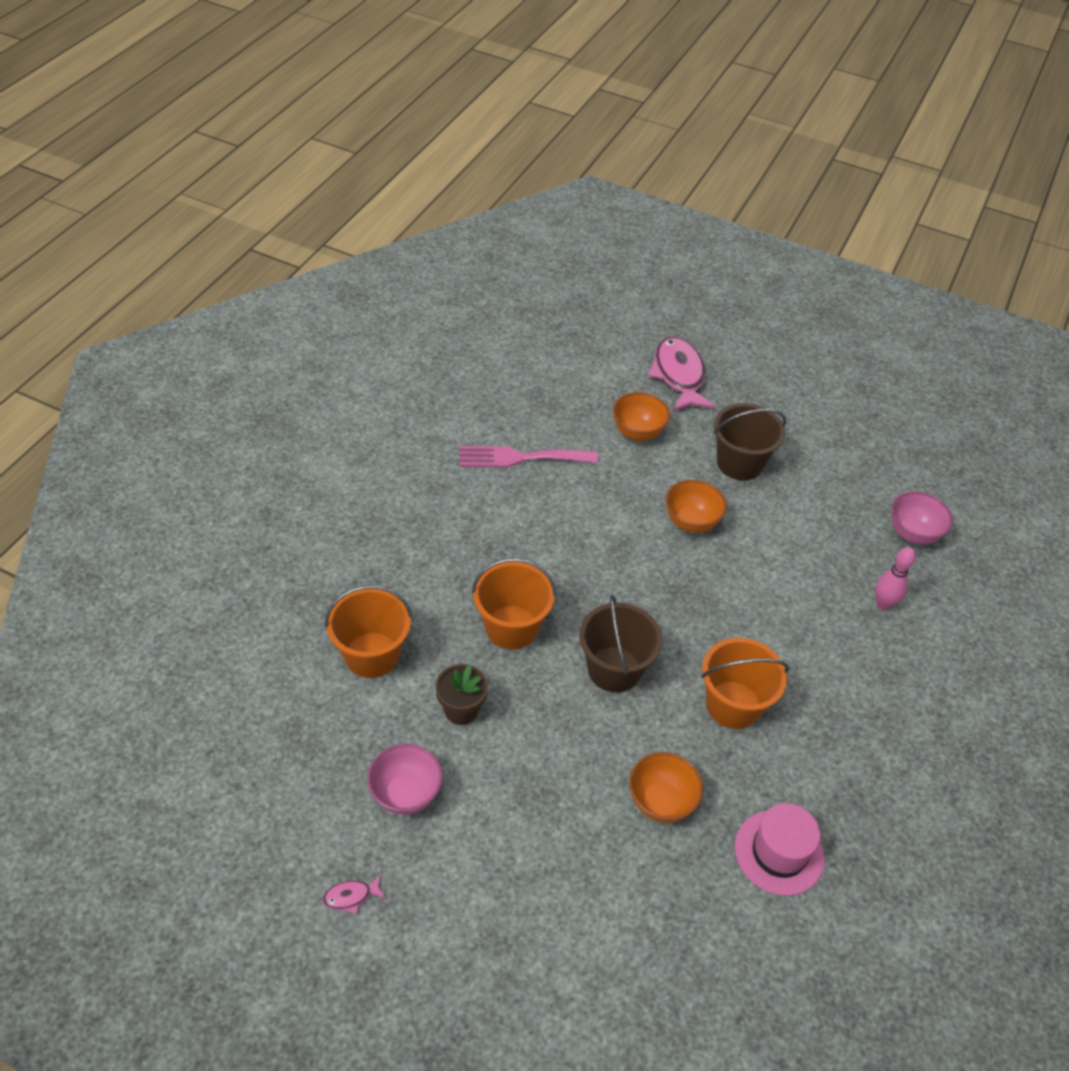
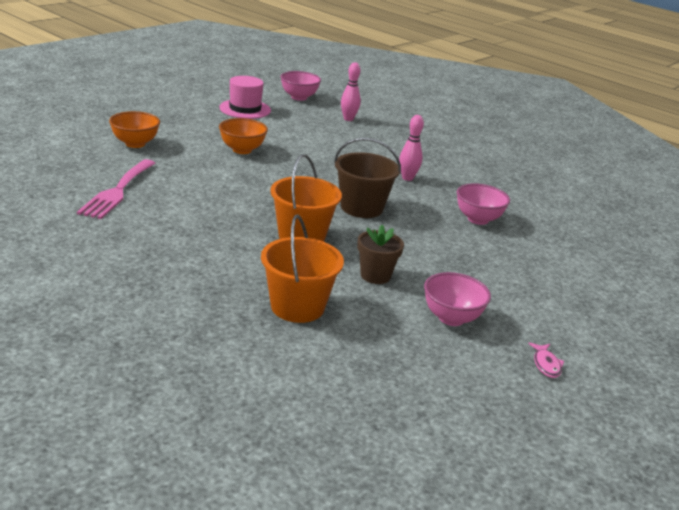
camera: 75 degrees left, 20 degrees down
(661, 802) = (478, 219): orange bowl -> pink bowl
(679, 375) = (89, 116): pink fish -> none
(733, 705) = (407, 178): orange bucket -> pink bowling pin
(739, 463) = (199, 122): brown bucket -> none
(779, 852) = (519, 194): pink hat -> pink hat (245, 109)

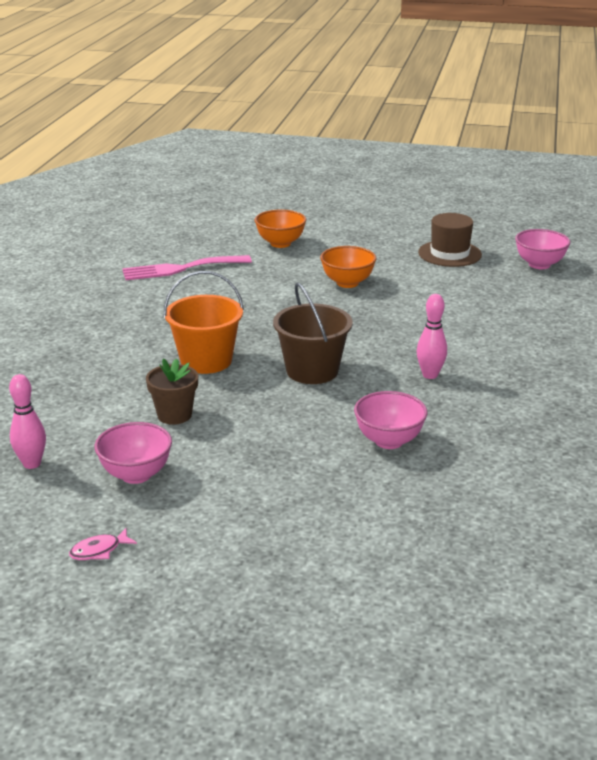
camera: 65 degrees right, 0 degrees up
(245, 109) = (449, 254): pink hat -> brown hat
(297, 307) = (75, 395): orange bucket -> none
(348, 119) = (534, 303): pink bowling pin -> pink bowling pin (32, 464)

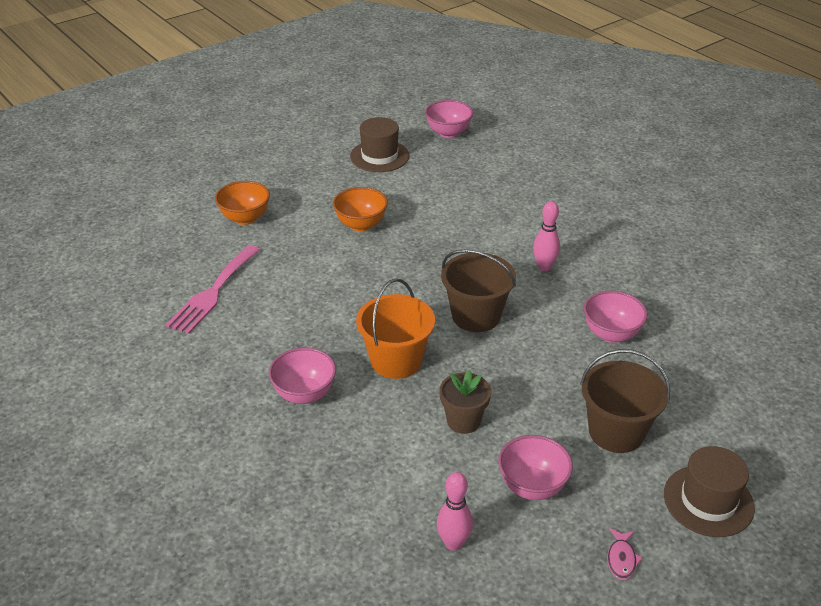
camera: 50 degrees left, 10 degrees up
(119, 343) = (304, 394): none -> pink bowl
(229, 574) = (708, 501): none -> brown hat
(258, 491) = (616, 432): none -> brown bucket

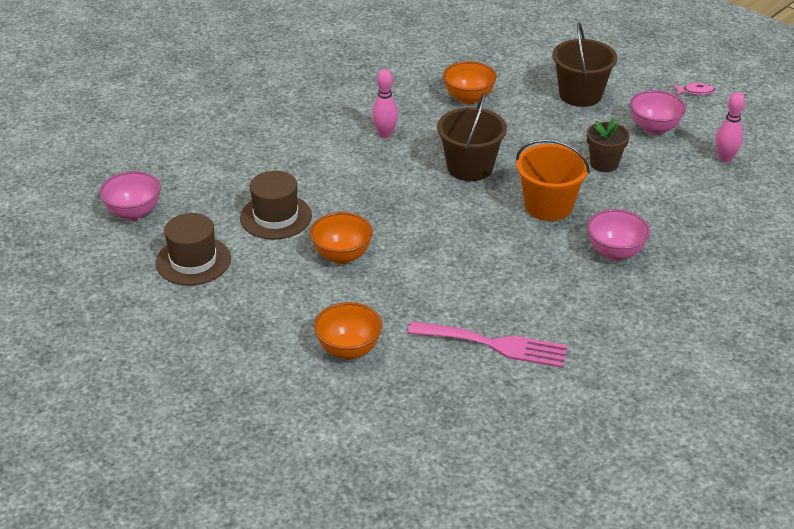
camera: 100 degrees left, 0 degrees up
(611, 334) = (468, 98): pink bowl -> orange bowl
(708, 501) = (627, 60): brown hat -> brown hat (276, 217)

